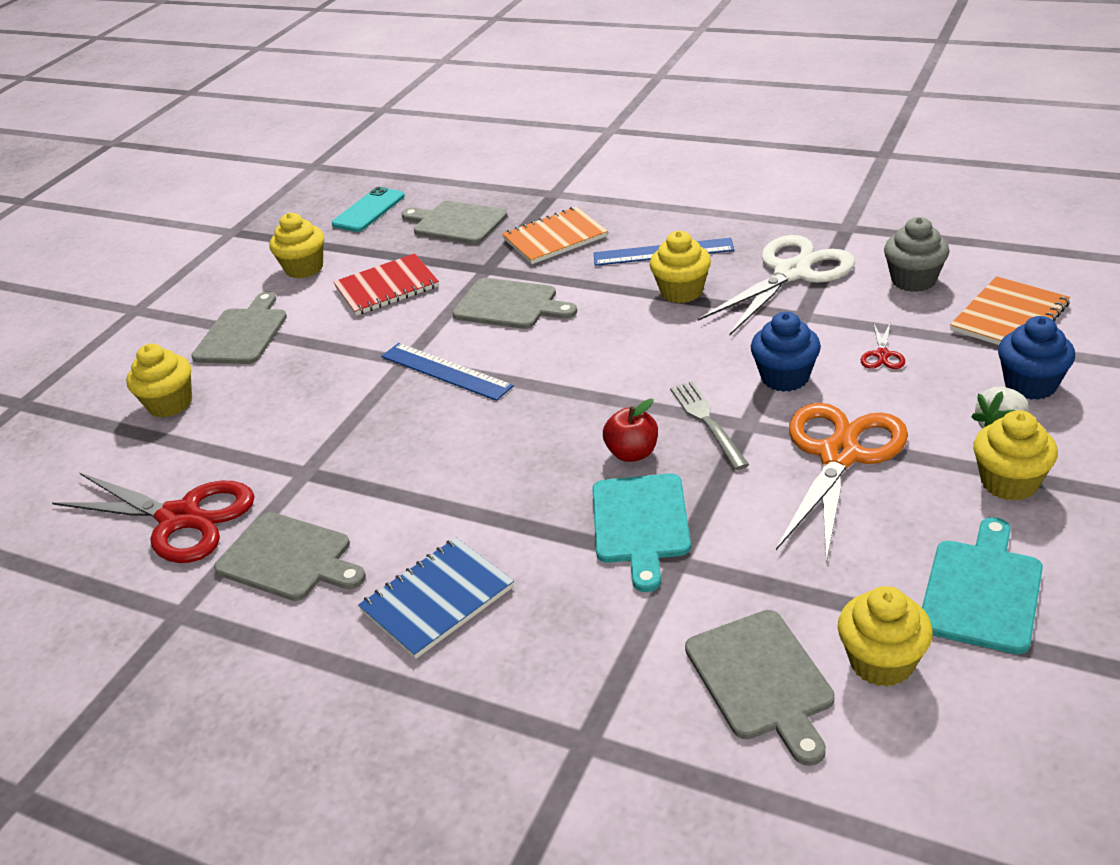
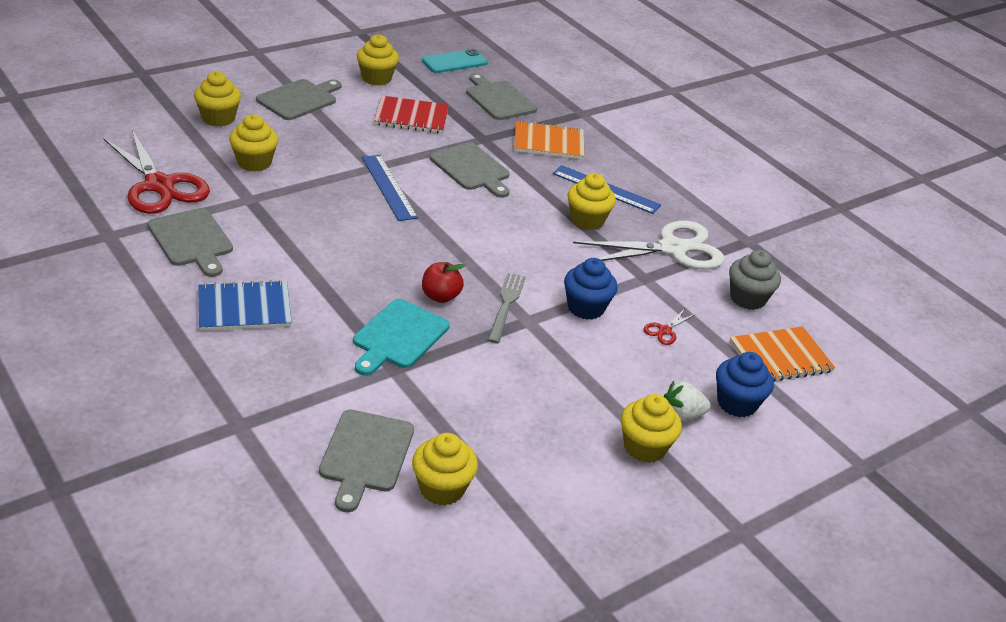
camera: 20 degrees right, 0 degrees up
(266, 429) = (254, 162): none -> yellow cupcake
(839, 455) = (561, 370): orange scissors -> none
(981, 591) = (547, 491): turquoise cutting board -> none

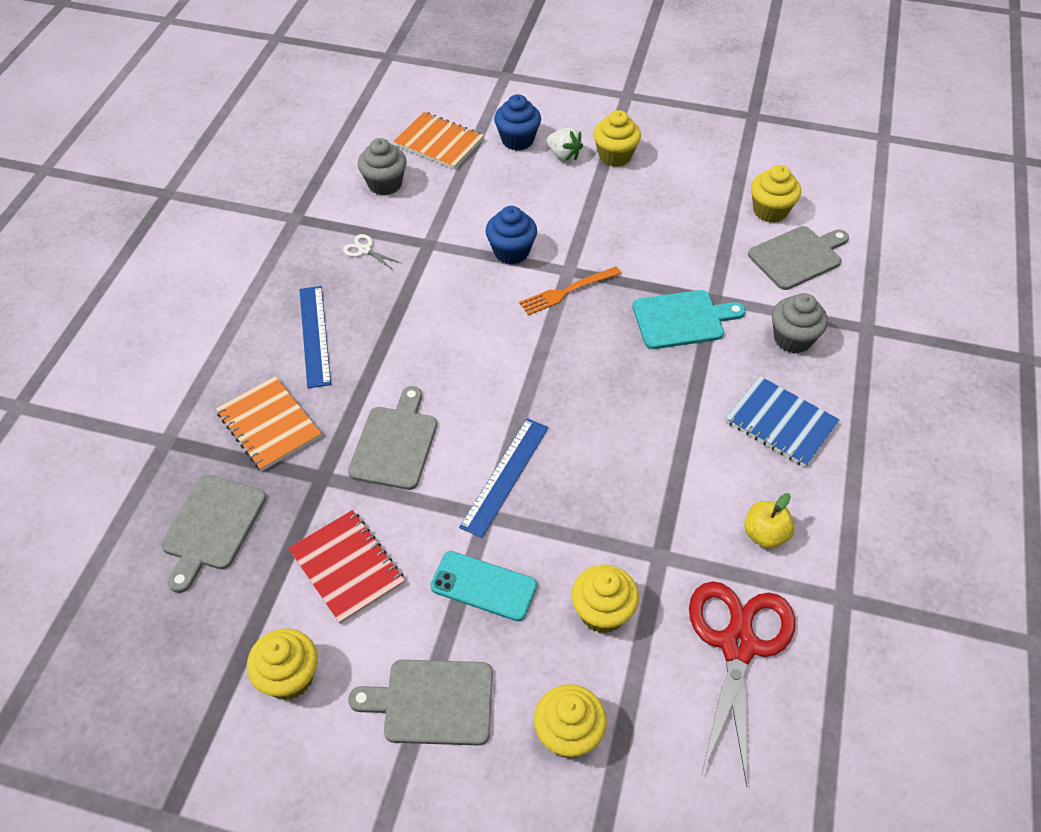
camera: 125 degrees left, 15 degrees up
(192, 240) = (765, 534): grey cutting board -> yellow apple
(295, 375) = (792, 339): none -> grey cupcake
(440, 296) = (608, 330): red apple -> none
(454, 62) = (152, 639): turquoise phone -> turquoise phone (483, 586)
(506, 305) = (567, 291): grey fork -> orange fork
(587, 220) = (385, 318): yellow cupcake -> none
(665, 330) = (483, 203): red scissors -> none
(672, 249) = (364, 250): white scissors -> white scissors, size x0.40

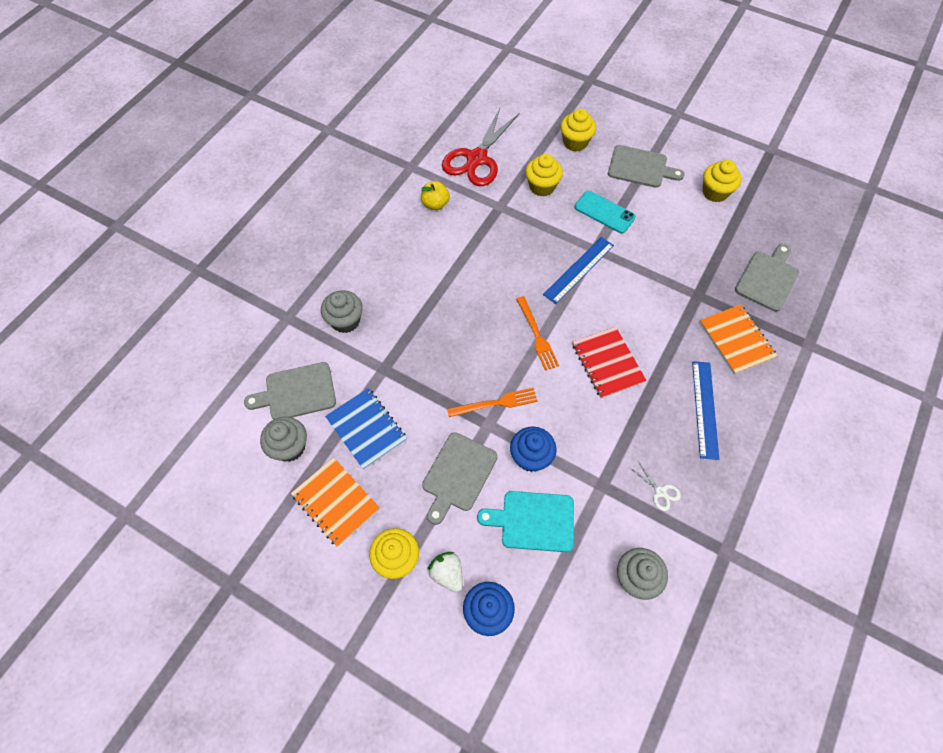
camera: 165 degrees left, 10 degrees up
(347, 567) = (683, 238): red notebook -> red notebook (607, 363)
(395, 443) = (648, 307): grey cutting board -> grey cutting board (458, 475)
(439, 142) = (572, 631): orange notebook -> orange notebook (336, 502)
(540, 373) = (537, 335): none -> orange fork
(682, 319) = (417, 356): turquoise cutting board -> turquoise cutting board (533, 521)
(770, 211) = (290, 447): yellow cupcake -> grey cupcake
(781, 423) = (389, 264): blue notebook -> blue notebook (366, 429)

